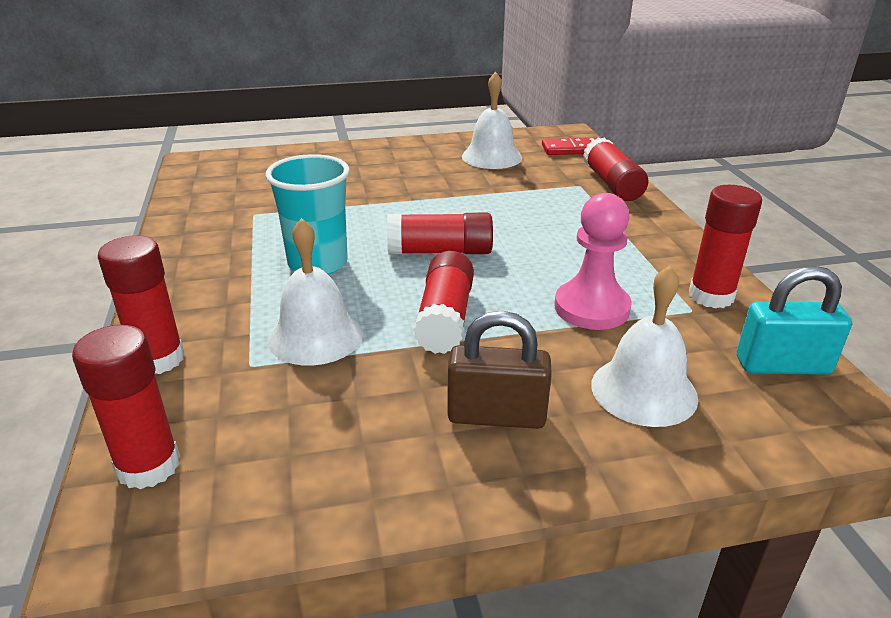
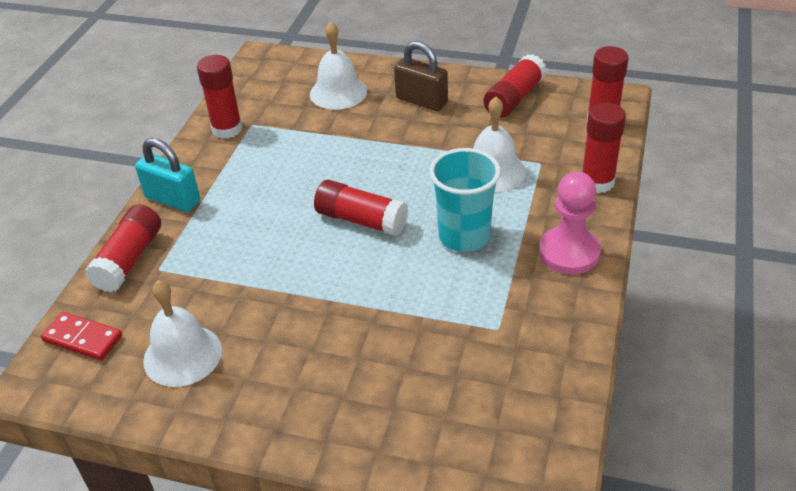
camera: 150 degrees left, 10 degrees up
(445, 318) = (404, 160): red glue stick -> red glue stick (514, 98)
(591, 308) = (307, 142): pink pawn -> pink pawn (569, 252)
(782, 365) = (254, 85): turquoise padlock -> turquoise padlock (172, 199)

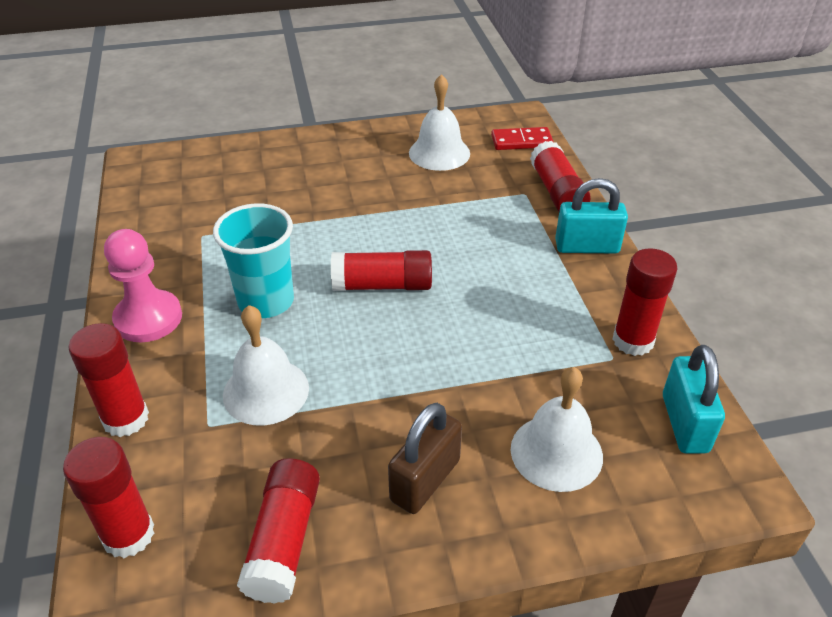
camera: 150 degrees right, 0 degrees up
(254, 84) = (684, 423): none -> turquoise padlock
(421, 101) = (425, 480): brown padlock -> brown padlock turned 60 degrees counterclockwise

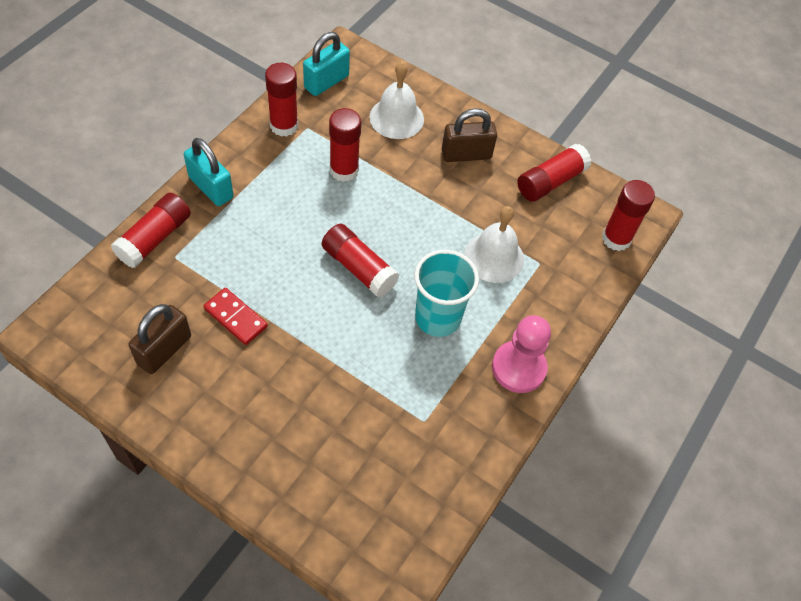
camera: 140 degrees left, 15 degrees up
(126, 419) = (579, 303): red glue stick -> red glue stick (344, 170)
(439, 153) = (164, 350): white bell -> brown padlock
(521, 141) = (93, 304): red domino -> red domino (236, 317)

